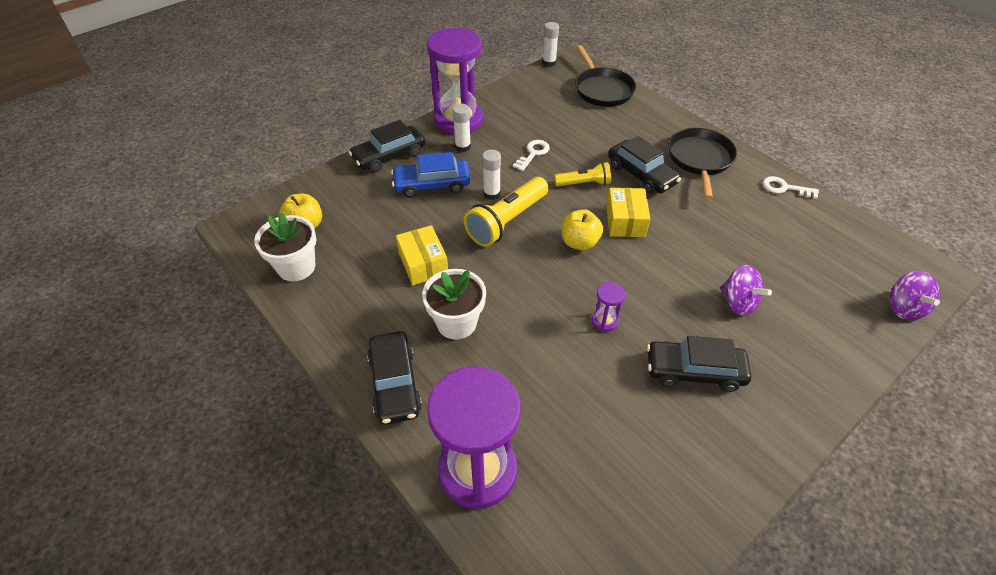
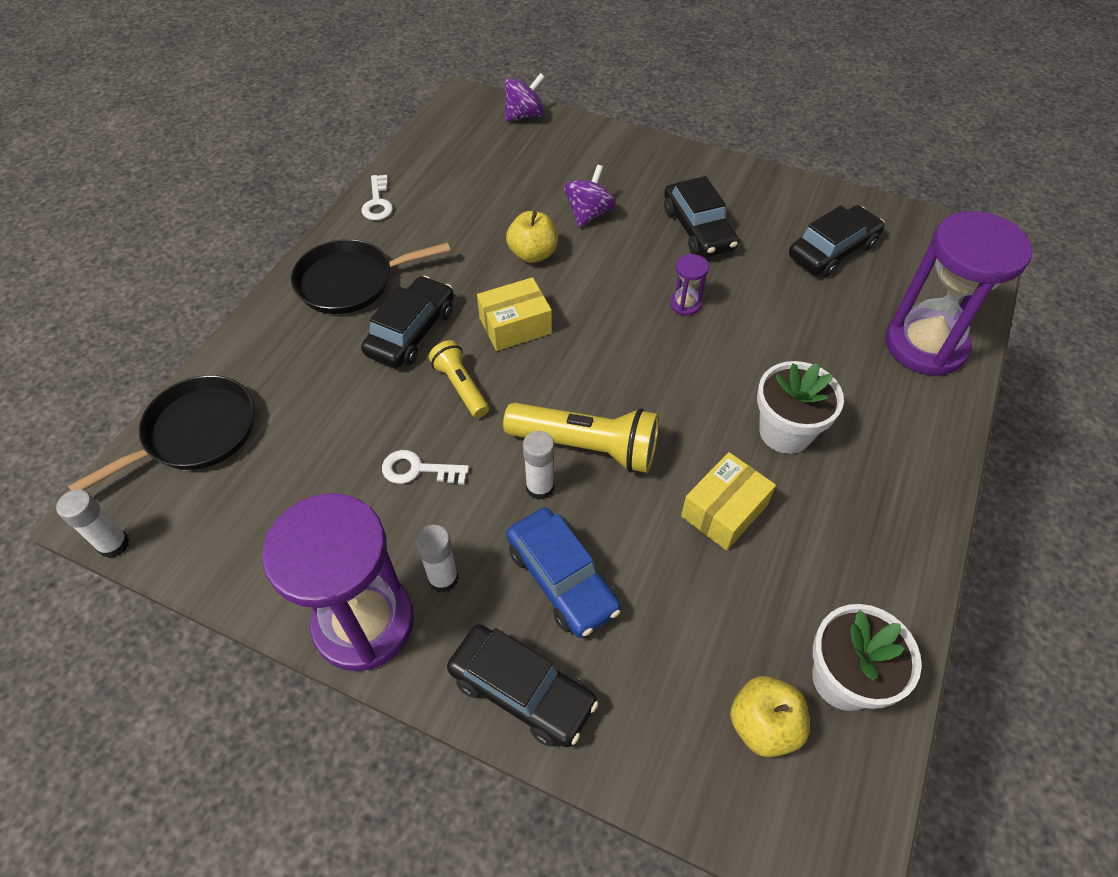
camera: 115 degrees left, 5 degrees up
(395, 384) = (904, 453): black car -> black car (832, 251)
(579, 242) = (580, 358): yellow apple -> yellow apple (533, 254)

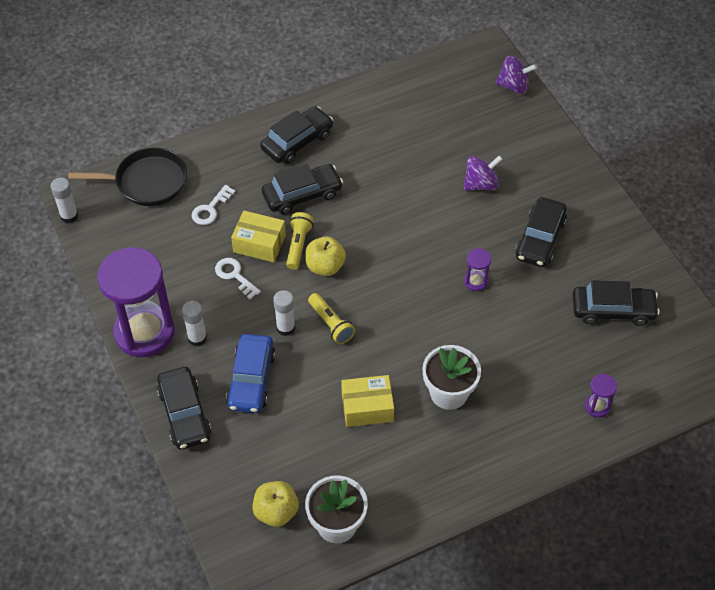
camera: 40 degrees right, 0 degrees up
(350, 282) = (297, 142): black pan -> black car
(378, 202) = (360, 97): white key -> white key (210, 209)
(515, 325) = (362, 229): yellow box -> yellow box (259, 244)
(533, 254) = (418, 190): yellow apple -> yellow apple (325, 266)
(586, 447) = (331, 324): yellow flashlight -> yellow flashlight, size x0.59
(925, 345) = (597, 406): purple hourglass -> purple hourglass, size x0.40

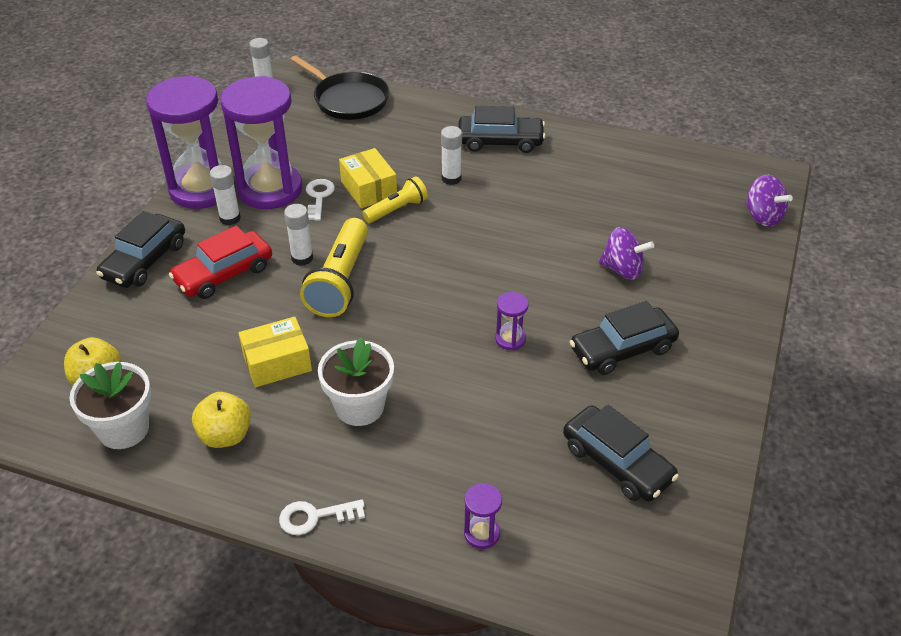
camera: 45 degrees right, 10 degrees down
(193, 295) = (270, 189): none -> purple hourglass
(210, 209) = (367, 143): white key -> white key (315, 517)
(251, 379) = (224, 274): blue car -> red car
(302, 195) = (451, 178): black car -> white glue stick
(325, 266) = (396, 238): yellow apple -> yellow apple (225, 435)
(331, 324) = (340, 281): yellow flashlight -> yellow flashlight, size x1.70
(367, 407) = (277, 363): yellow box -> yellow box turned 60 degrees counterclockwise

